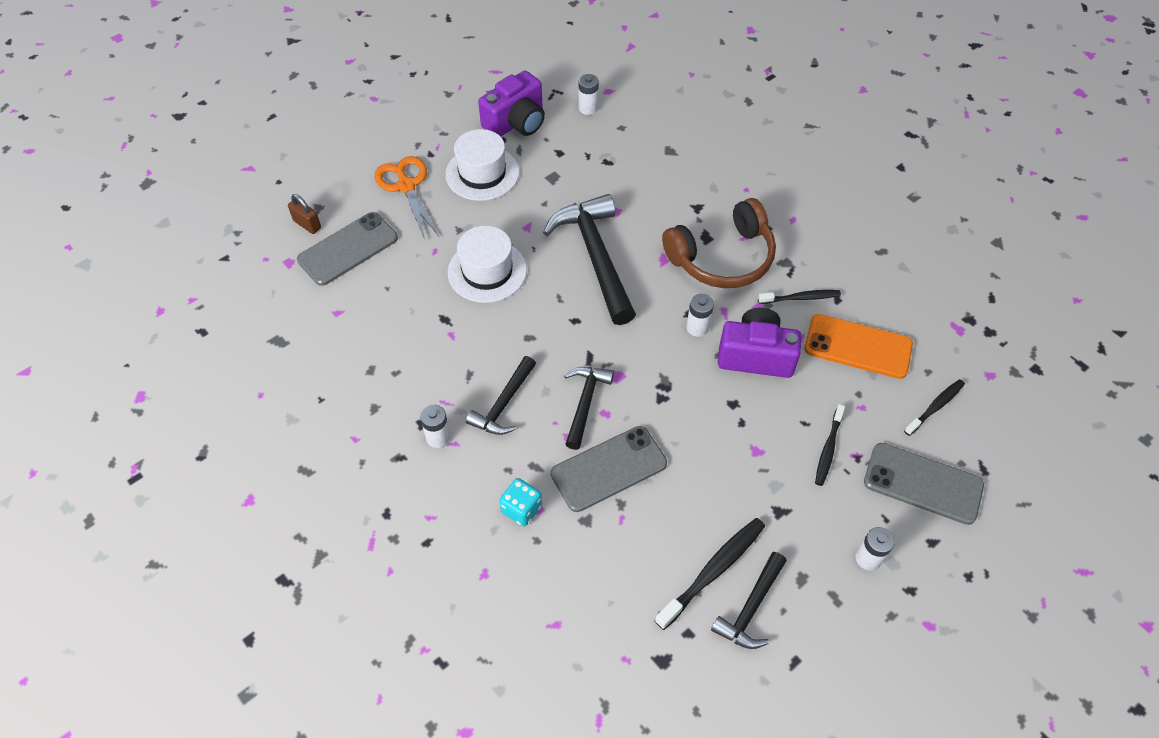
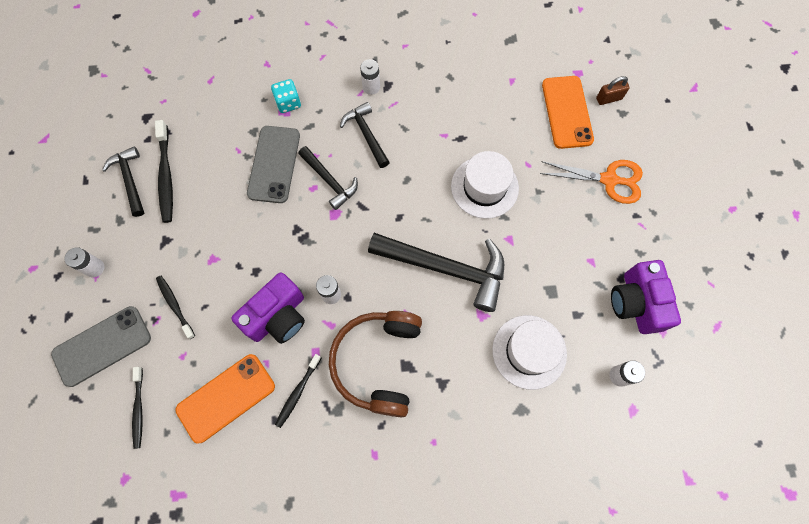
camera: 125 degrees right, 15 degrees up
(348, 249) = (567, 112): grey phone -> orange phone
(482, 173) = (589, 241): white hat -> white hat (529, 351)

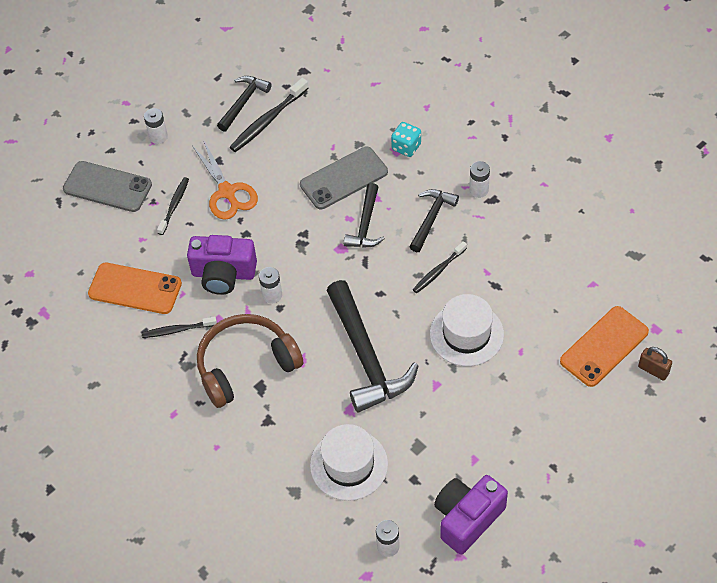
camera: 55 degrees right, 15 degrees down
(139, 409) = (82, 244): black toothbrush -> black toothbrush (438, 271)
(609, 180) = (568, 423): orange scissors -> orange scissors (227, 192)

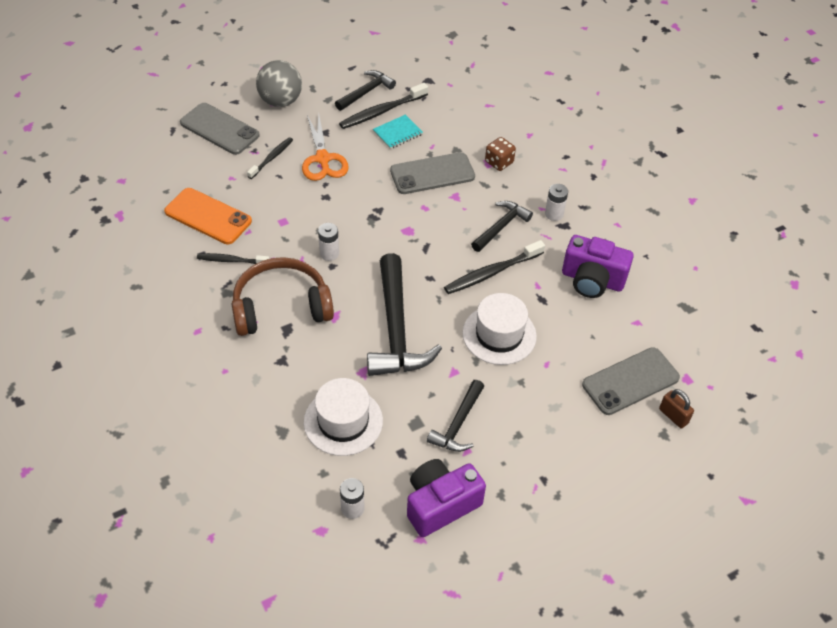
camera: 10 degrees right, 5 degrees down
(158, 137) = (280, 101): white battery -> grey ball
(223, 274) = (292, 225): purple camera -> purple camera (592, 280)
(293, 141) = (398, 133): none -> turquoise notebook
(365, 224) = (438, 216): black hammer -> black hammer (458, 424)
(406, 147) = (499, 162): turquoise dice -> brown dice
(438, 271) = (492, 273): black toothbrush -> black toothbrush, size x1.56
(604, 346) = (630, 381): orange phone -> grey phone

